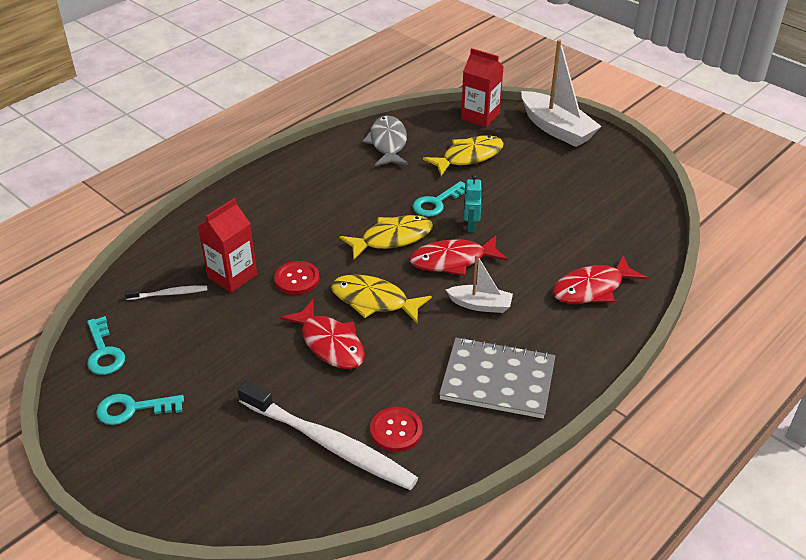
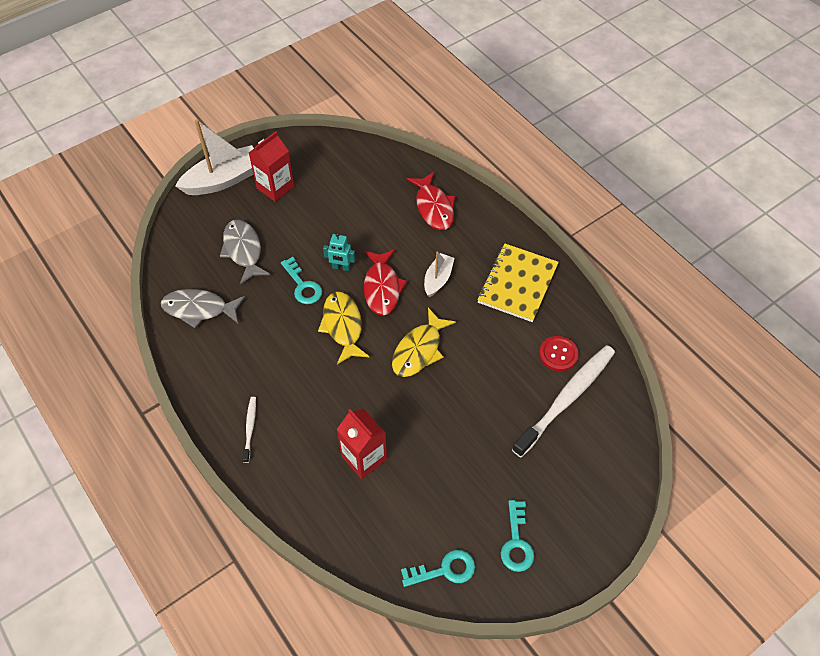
camera: 80 degrees left, 15 degrees up
(169, 294) = (377, 513): white toothbrush -> white toothbrush (250, 428)
(297, 279) = (380, 405): red button -> none
(330, 343) = (463, 387): red fish -> none
(468, 157) = (243, 250): yellow fish -> grey fish
(480, 116) = (183, 230): red carton -> red carton (275, 187)
(497, 380) = (517, 284): grey notebook -> yellow notebook

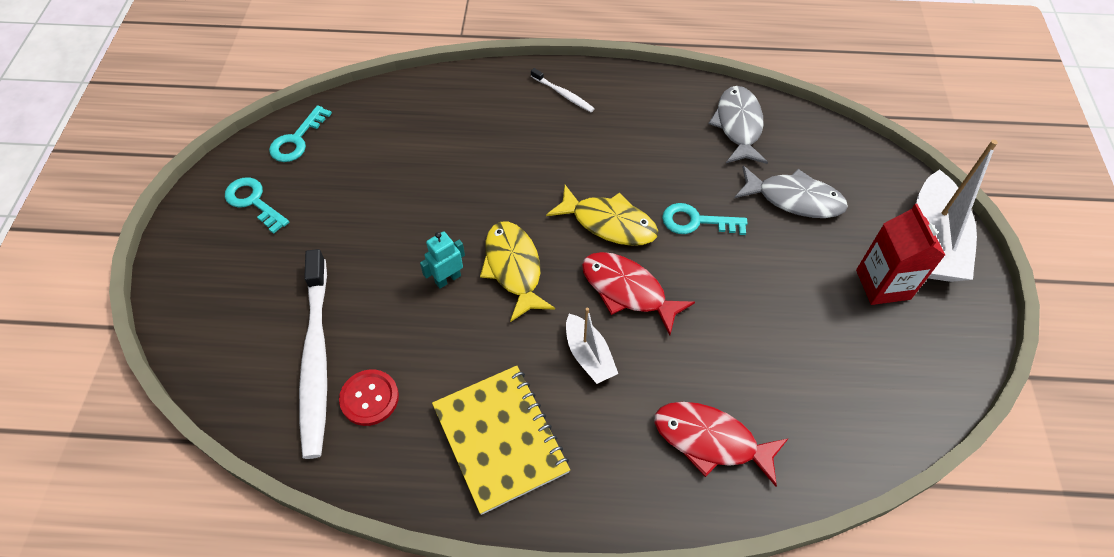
camera: 130 degrees right, 0 degrees up
(199, 309) = (738, 125): grey fish -> grey fish turned 45 degrees counterclockwise
(341, 267) = (693, 271): turquoise robot -> turquoise robot (447, 279)
(364, 457) = (450, 150): red carton -> none

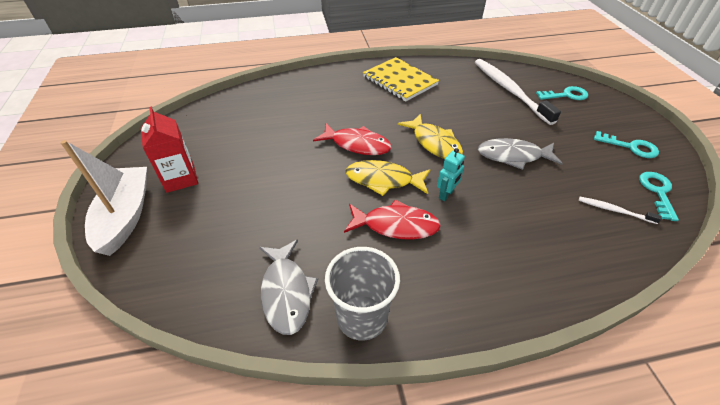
camera: 165 degrees right, 10 degrees down
(369, 398) = (470, 83): red button -> none
(447, 279) = (470, 131): turquoise robot -> turquoise robot (446, 194)
(563, 94) = (475, 289): white toothbrush -> white toothbrush (614, 210)
(589, 355) = (369, 113): white boat -> none
(672, 95) = (362, 317): none -> grey cup
(696, 221) = (318, 194): turquoise key -> turquoise key (566, 95)
(711, 441) = (297, 95): red fish -> red fish (396, 225)
(794, 199) = (237, 227): grey fish -> grey fish (513, 156)

